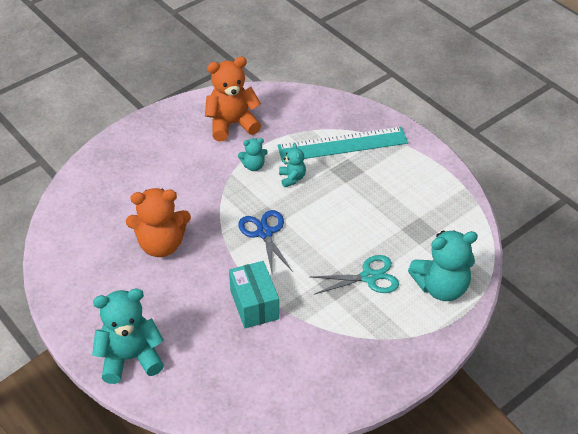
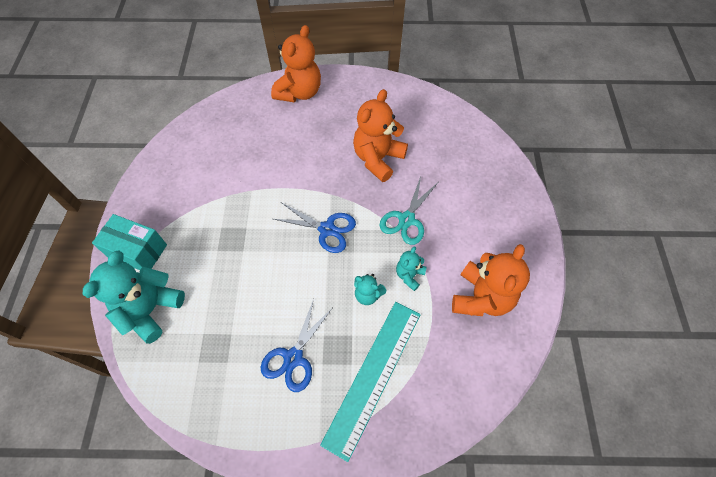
camera: 130 degrees right, 15 degrees up
(130, 358) = (299, 92): turquoise teddy bear -> orange teddy bear
(254, 304) = (270, 177): turquoise box -> turquoise box (137, 251)
(369, 277) = (214, 266): turquoise scissors -> turquoise scissors (406, 219)
(377, 187) = (293, 357): none -> blue scissors

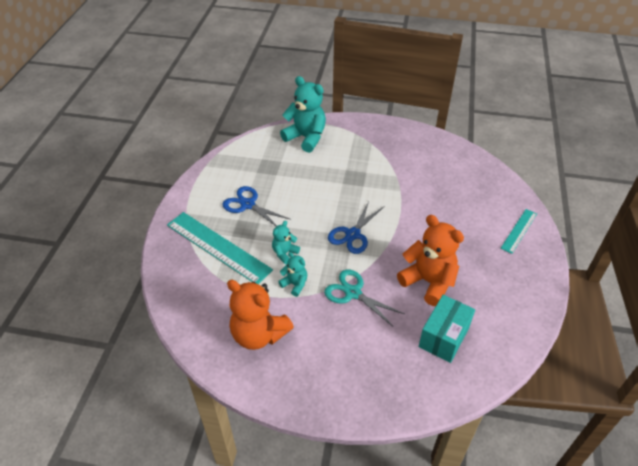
camera: 100 degrees right, 15 degrees down
(137, 251) = (353, 131): turquoise box -> turquoise box (444, 337)
(299, 92) = (519, 231): orange teddy bear -> turquoise ruler

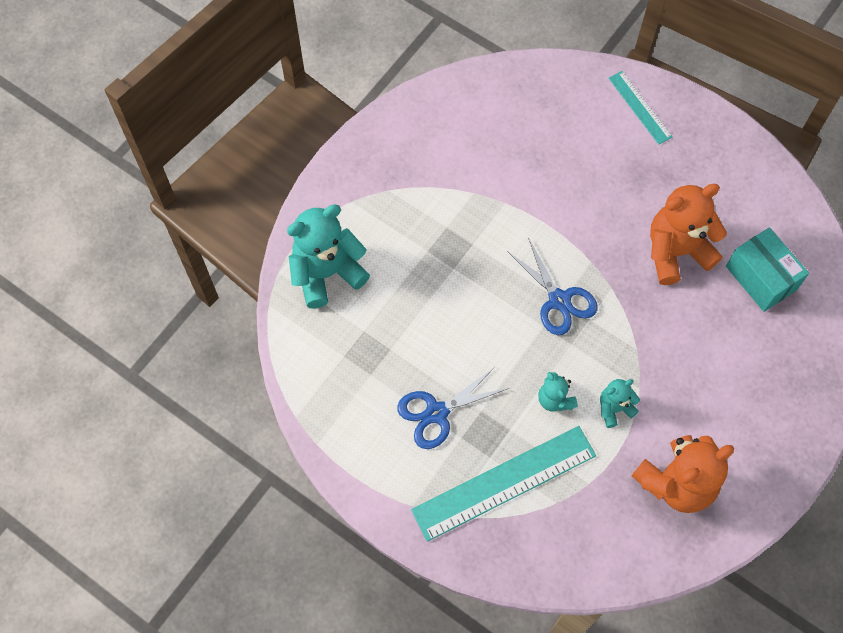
camera: 65 degrees left, 20 degrees up
(353, 293) = (657, 345): turquoise scissors -> none

